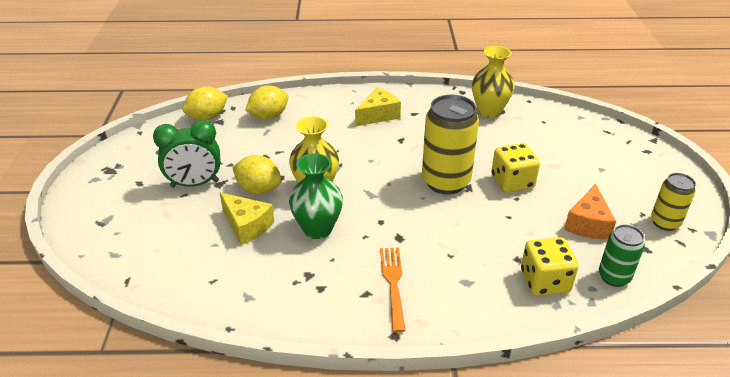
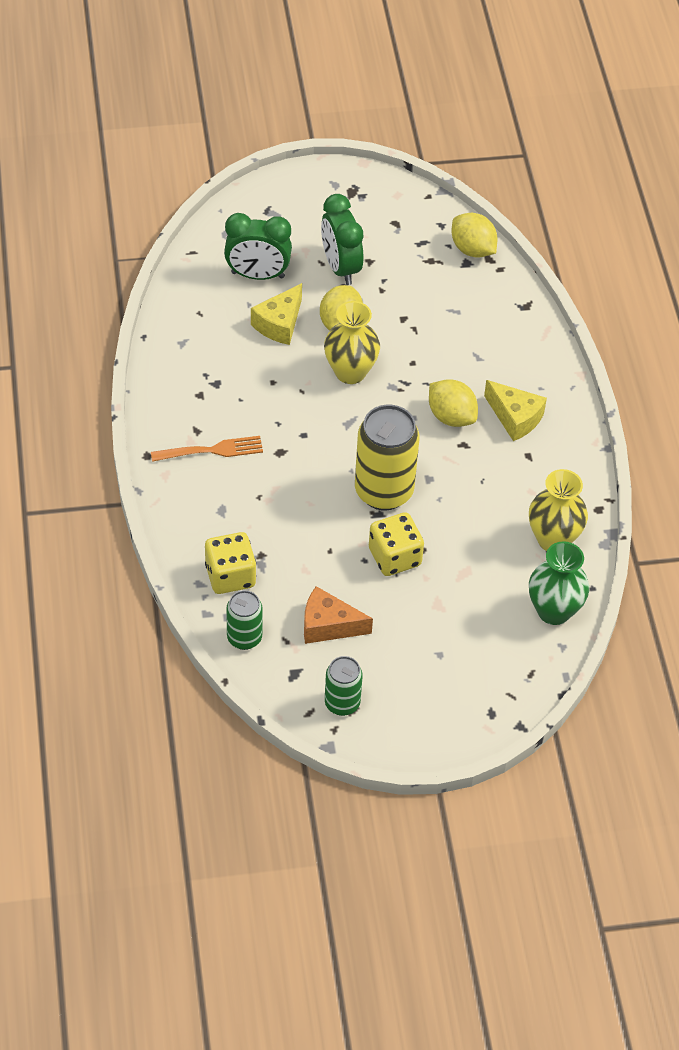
camera: 80 degrees right, 15 degrees up
(180, 235) = (257, 275): none -> green clock
(268, 116) = (487, 307): yellow lemon -> yellow lemon (451, 416)
(317, 229) = (283, 382): green vase -> green vase (554, 611)
(665, 222) = (342, 703): yellow can -> green can

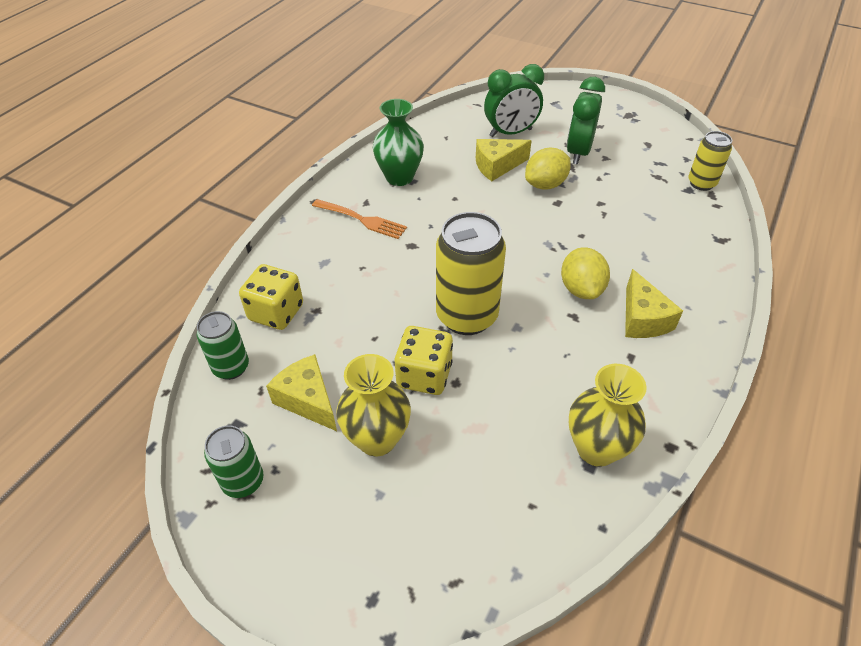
camera: 40 degrees right, 5 degrees down
(257, 275) = (510, 133): green clock -> green clock turned 60 degrees counterclockwise
(328, 625) = (308, 400): orange cheese -> yellow cheese
(350, 372) = (522, 218): yellow vase -> yellow vase (377, 439)
(472, 249) = (701, 183): yellow lemon -> yellow can
(554, 611) = (538, 526): green vase -> green vase (399, 177)

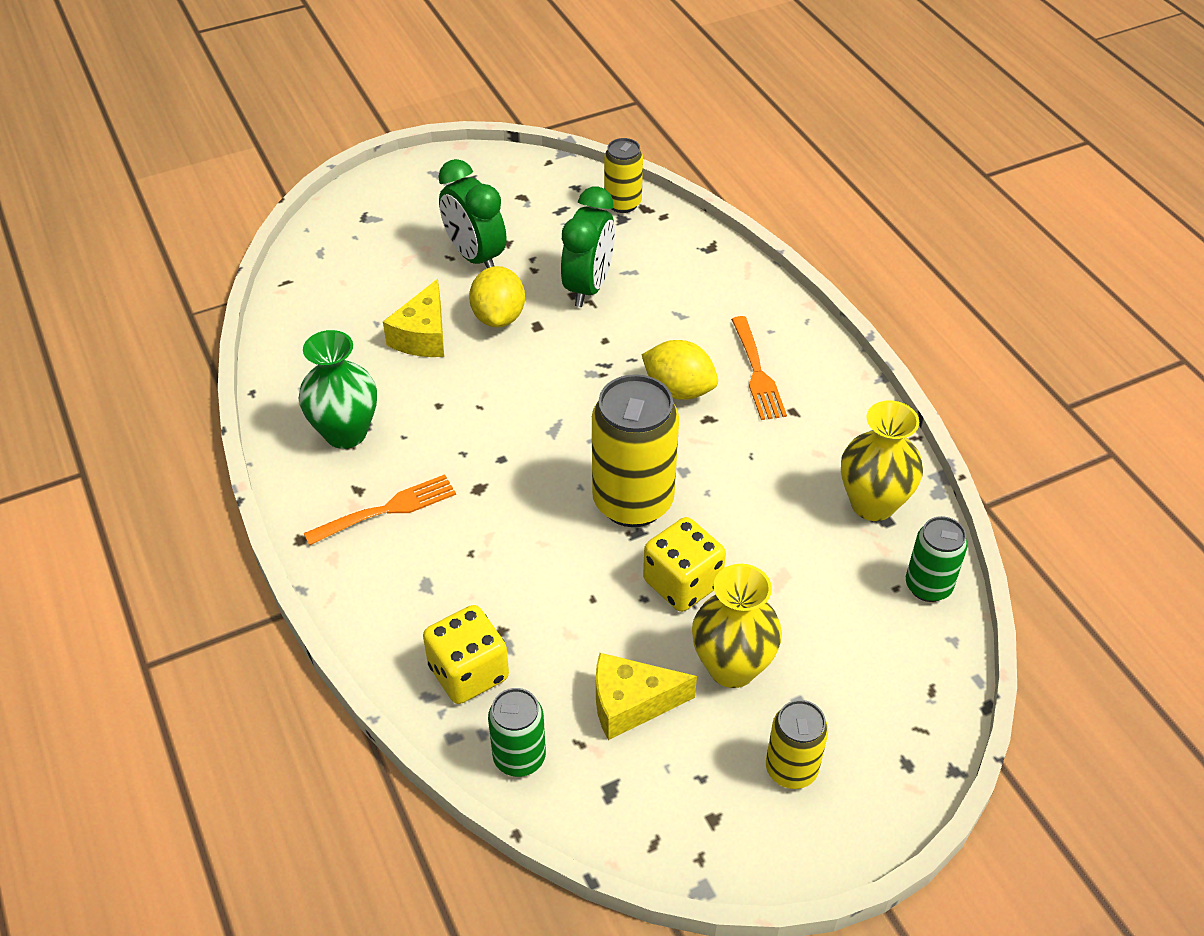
camera: 55 degrees left, 0 degrees up
(243, 481) = (695, 814): green can -> green can (928, 586)
(315, 521) = (791, 769): none -> yellow can
(510, 133) = (376, 288): green clock -> green clock (588, 287)
(642, 319) = (756, 372): yellow cheese -> orange fork

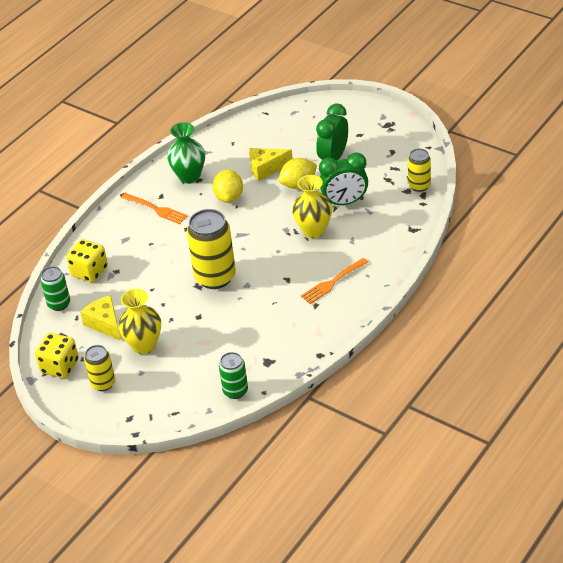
camera: 65 degrees right, 5 degrees down
(679, 390) = (298, 261): yellow lemon -> yellow lemon (229, 197)
(682, 583) = (179, 312): yellow dice -> yellow dice (60, 366)
(872, 504) = (274, 354): yellow vase -> yellow vase (313, 230)

